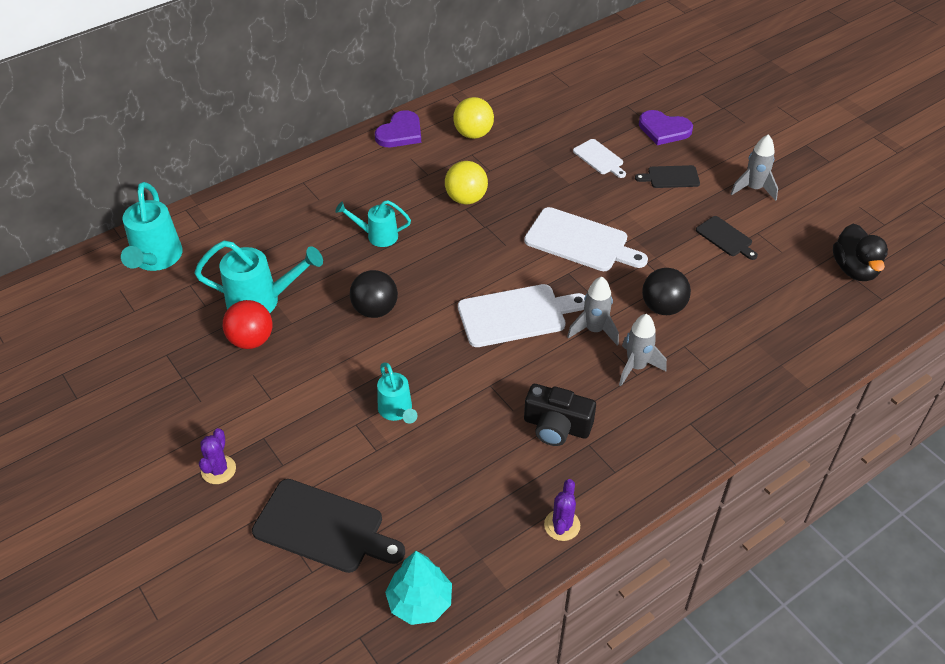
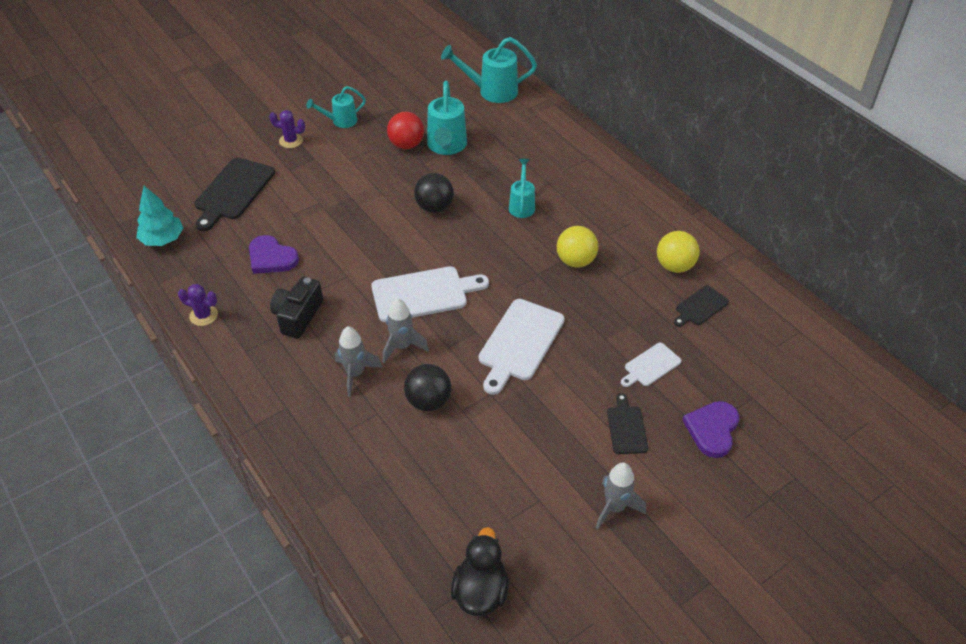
camera: 90 degrees right, 0 degrees up
(397, 411) = (328, 223): turquoise watering can -> turquoise watering can (340, 121)
(400, 133) = (667, 214): purple heart -> purple heart (271, 257)
(516, 315) = (424, 294): white cutting board -> white cutting board turned 90 degrees counterclockwise
(725, 238) = (529, 468): black cutting board -> black cutting board (700, 307)
(854, 269) = (480, 591): black duck -> black duck turned 105 degrees clockwise

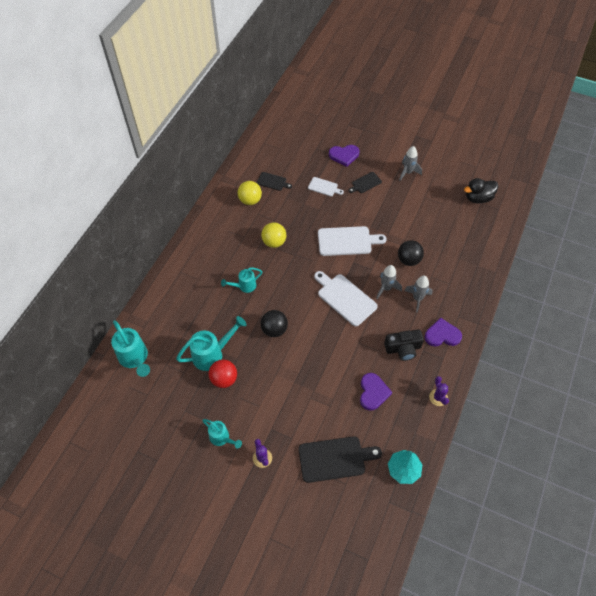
camera: 120 degrees left, 10 degrees up
(277, 370) = (442, 335): none -> purple heart

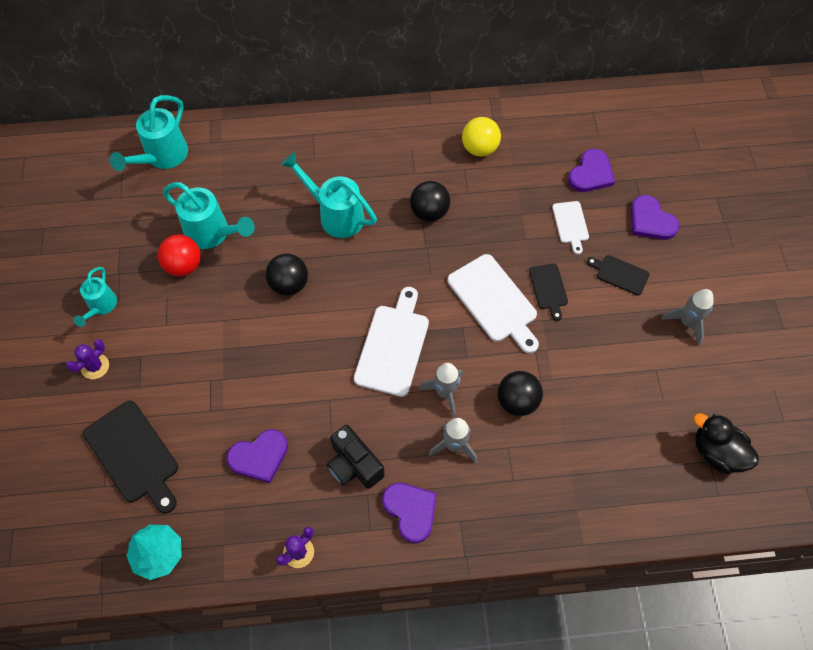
camera: 60 degrees right, 5 degrees up
(244, 286) = (335, 215): turquoise watering can -> turquoise watering can, size x1.63
(273, 182) = (532, 158): black cutting board -> black cutting board (548, 288)
(274, 242) = (429, 212): yellow ball -> black ball
(300, 163) = (591, 173): none -> purple heart

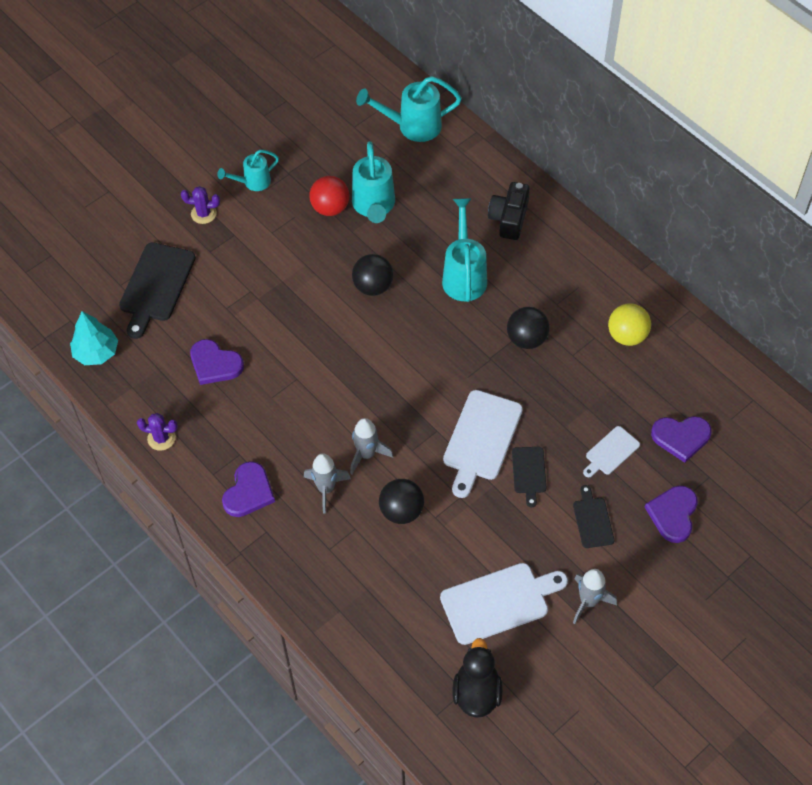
camera: 55 degrees right, 5 degrees down
(354, 465) = (256, 430): black camera -> black camera (509, 218)
(393, 346) = (378, 392): white cutting board -> white cutting board (499, 602)
(548, 288) = (529, 472): black cutting board -> black cutting board turned 45 degrees counterclockwise

